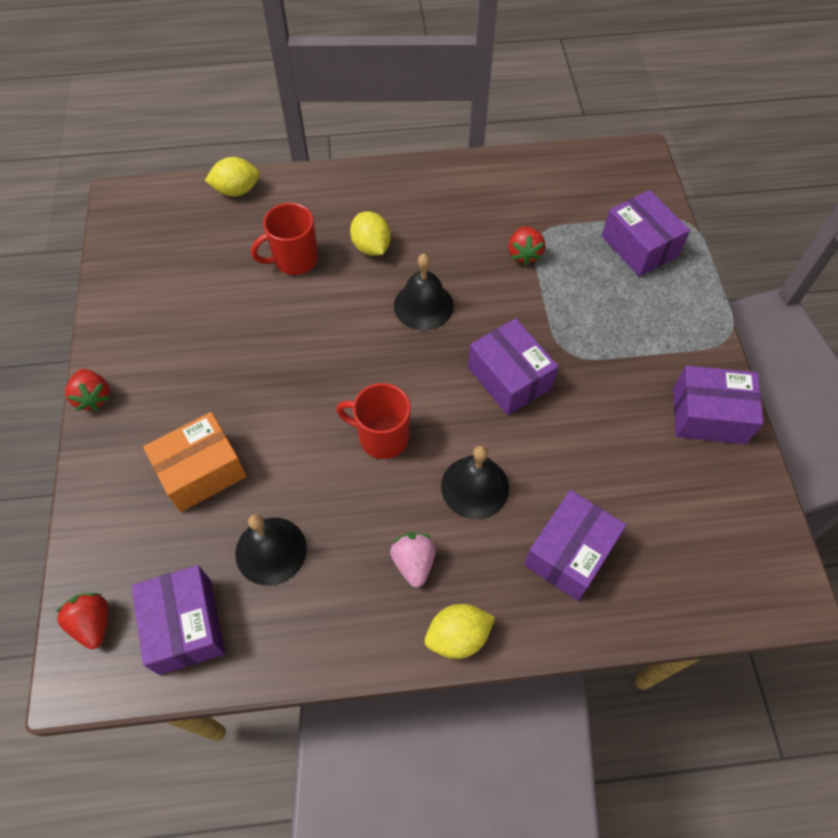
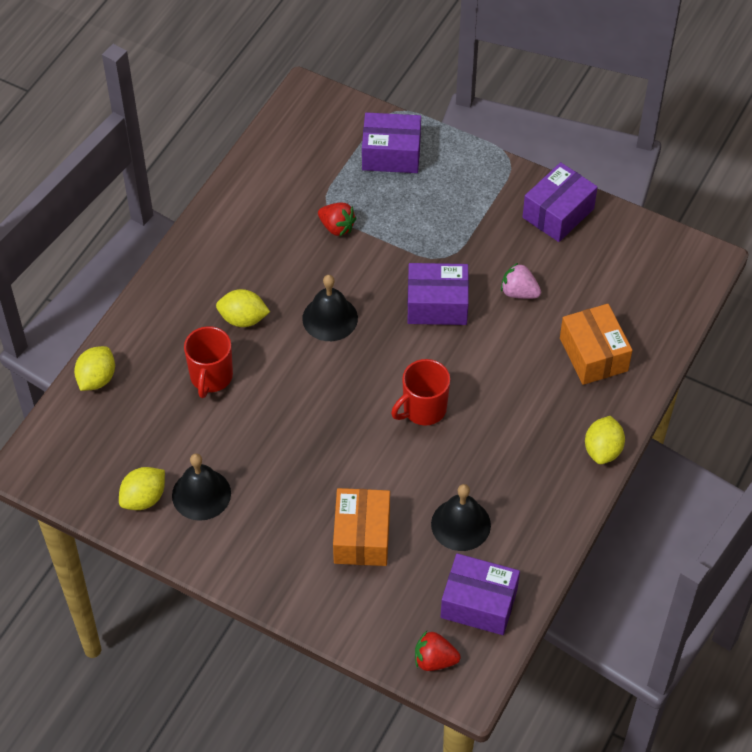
camera: 55 degrees left, 5 degrees down
(93, 397) = (233, 579): red strawberry -> none
(139, 286) = (144, 498): none -> yellow lemon
(414, 563) = (534, 445): pink strawberry -> pink strawberry (519, 292)
(475, 487) = (506, 377): black bell -> black bell (201, 494)
(570, 553) = (593, 354): purple box -> orange box

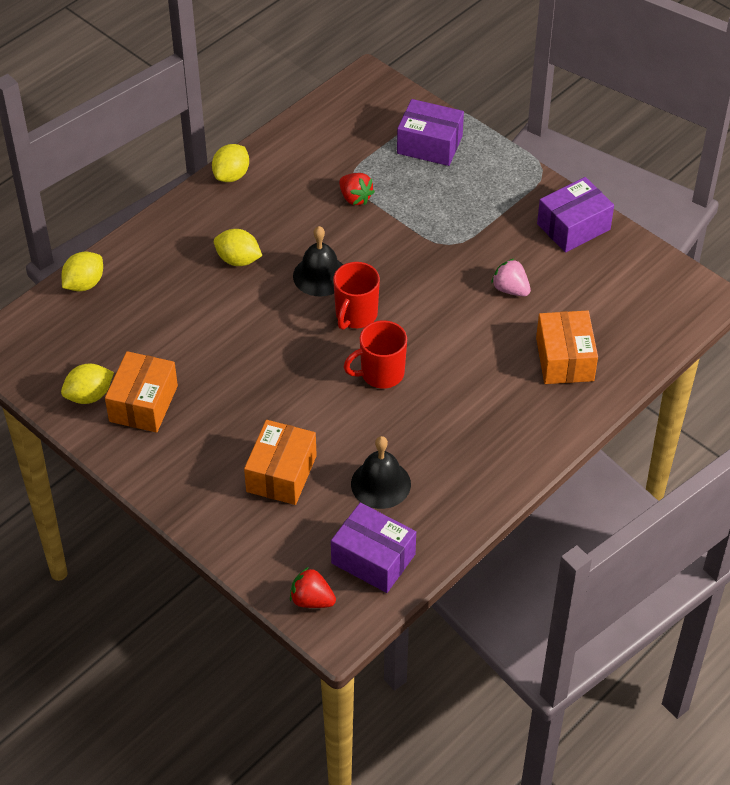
camera: 15 degrees right, 5 degrees down
(201, 494) = (143, 403): black bell -> orange box
(211, 377) = (190, 304): red mug -> red mug (355, 315)
(437, 304) = (427, 284): purple box -> none
(603, 450) = (544, 447): yellow lemon -> yellow lemon (231, 175)

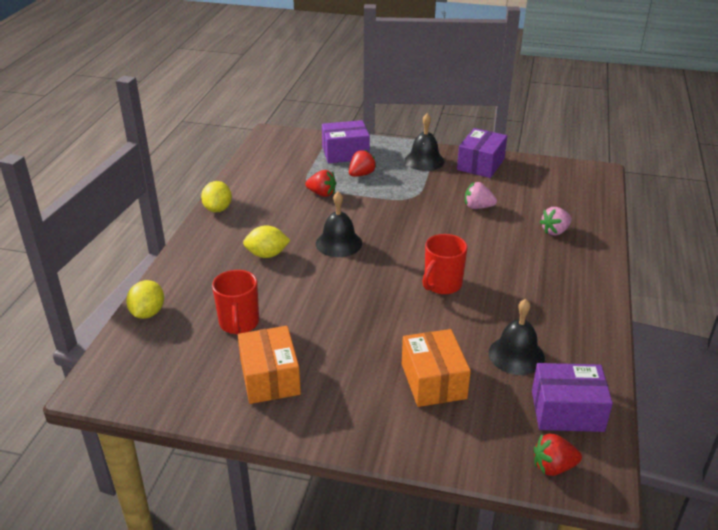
camera: 30 degrees left, 15 degrees down
(89, 396) = (215, 391): yellow lemon -> none
(355, 315) = (388, 257): red mug -> red mug (239, 323)
(421, 186) = (361, 174): none -> red strawberry
(511, 194) = (424, 160): none -> black bell
(565, 359) = (555, 231): orange box -> pink strawberry

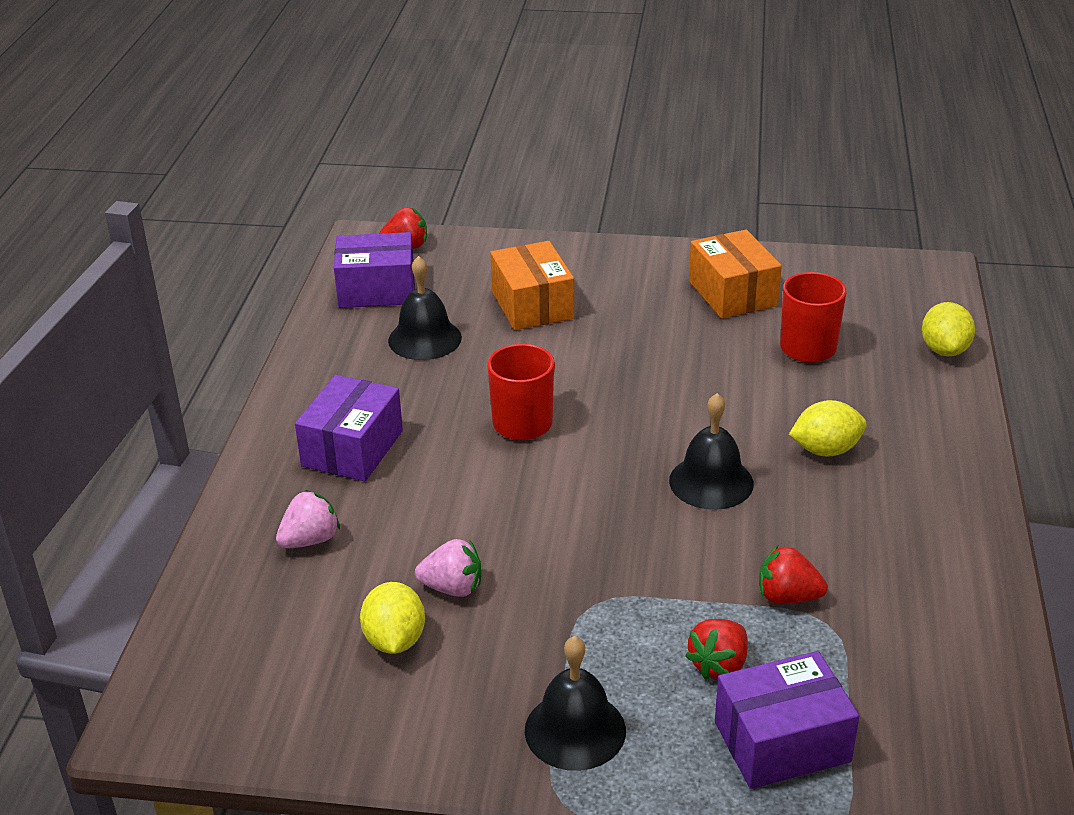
camera: 175 degrees right, 0 degrees up
(218, 209) = (978, 538): yellow lemon -> yellow lemon (395, 640)
(480, 164) = (433, 728): purple box -> purple box (352, 448)

